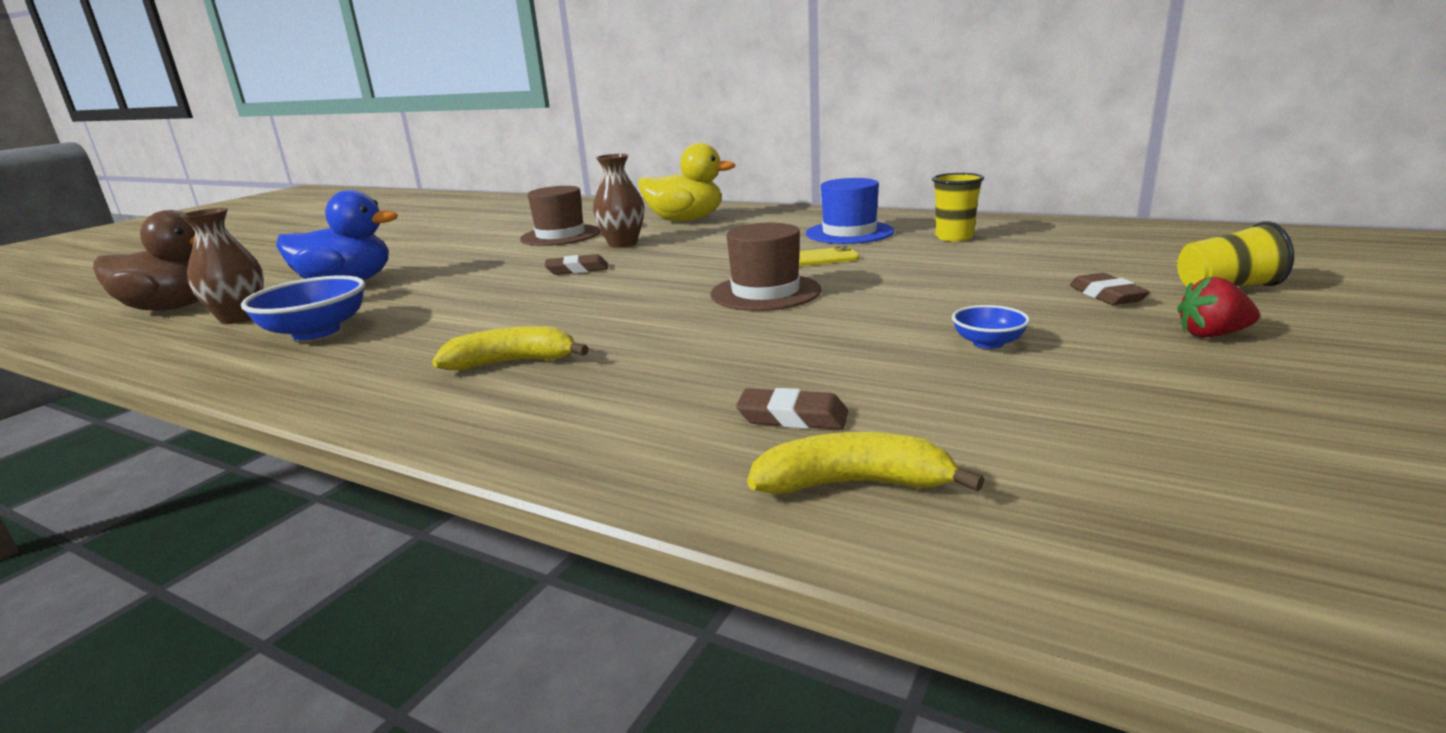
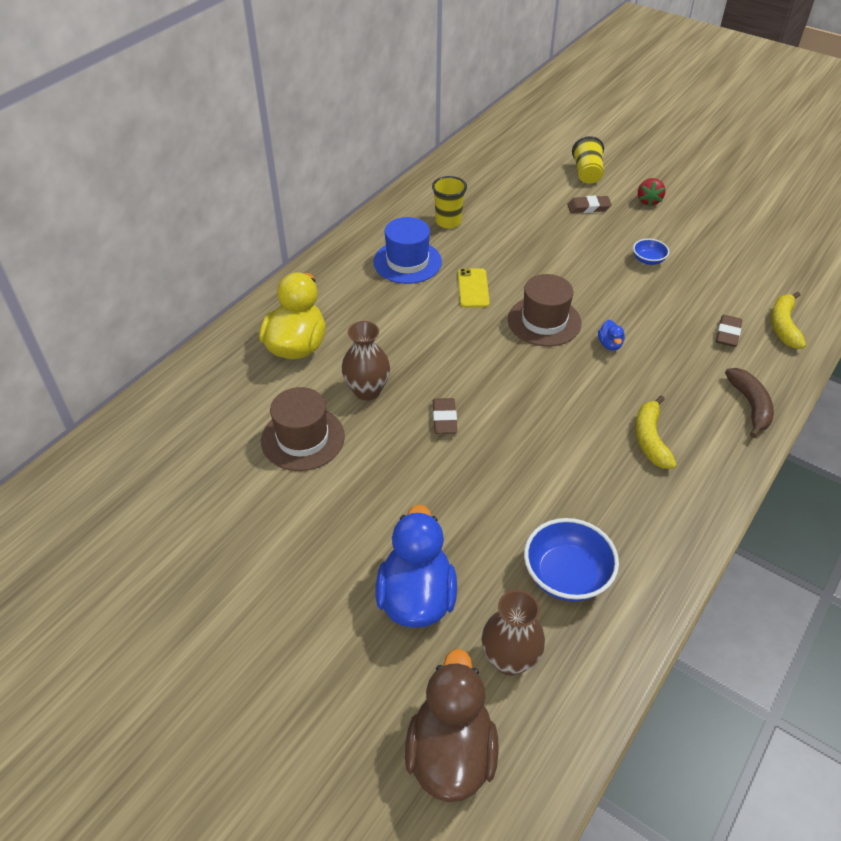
camera: 85 degrees left, 25 degrees up
(574, 439) = (750, 406): none -> brown banana
(726, 329) = (610, 344): none -> blue duck

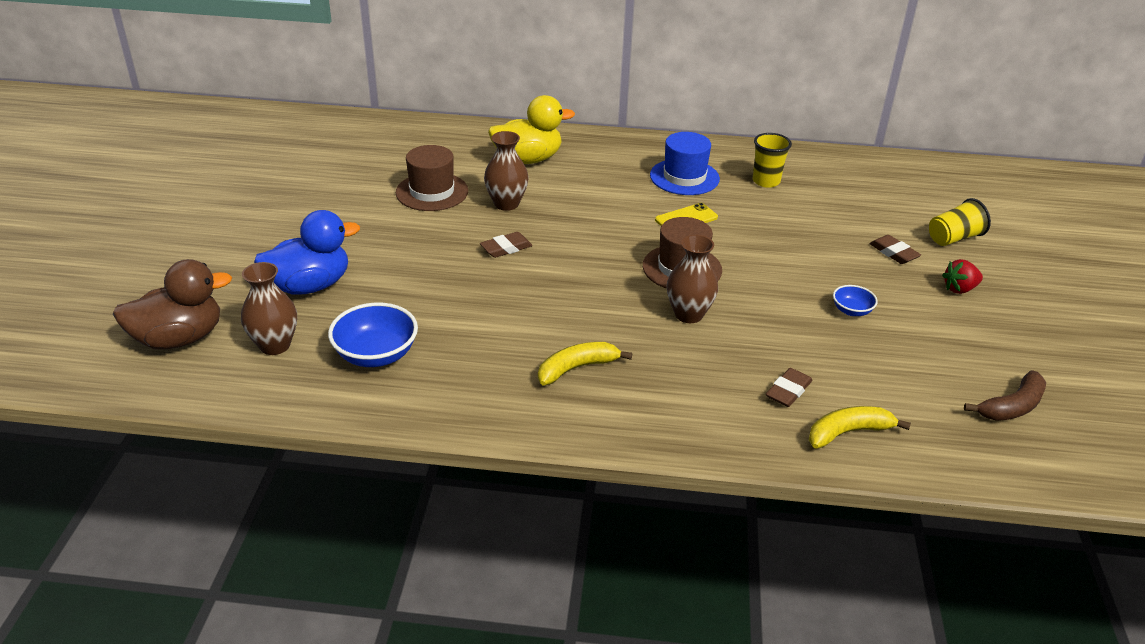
camera: 60 degrees right, 10 degrees down
(610, 344) = (688, 314): blue duck -> brown vase
(727, 334) = (788, 391): brown eraser -> brown eraser turned 45 degrees counterclockwise
(750, 406) = (685, 428): brown banana -> brown banana (1011, 407)

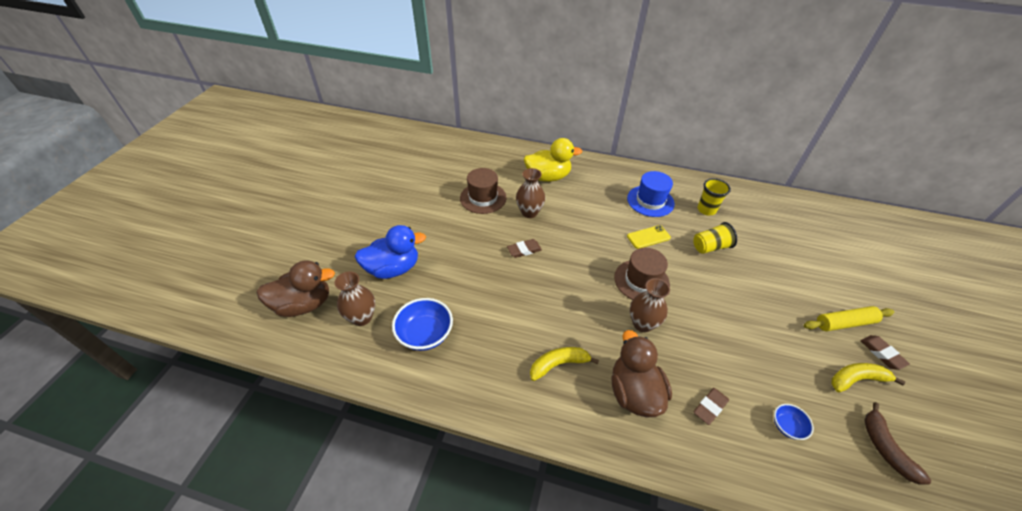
camera: 10 degrees right, 10 degrees up
(685, 386) = (634, 392): none -> brown duck
(848, 432) = (753, 456): yellow banana -> yellow banana (856, 379)
(851, 311) = (762, 334): blue bowl -> blue bowl (787, 426)
(893, 253) = (795, 283): brown eraser -> brown eraser (882, 353)
(953, 238) = (841, 274): yellow cup -> yellow cup (710, 247)
(959, 289) = (844, 323): red strawberry -> yellow rolling pin
(1011, 407) = (885, 448): brown banana -> brown banana turned 105 degrees clockwise

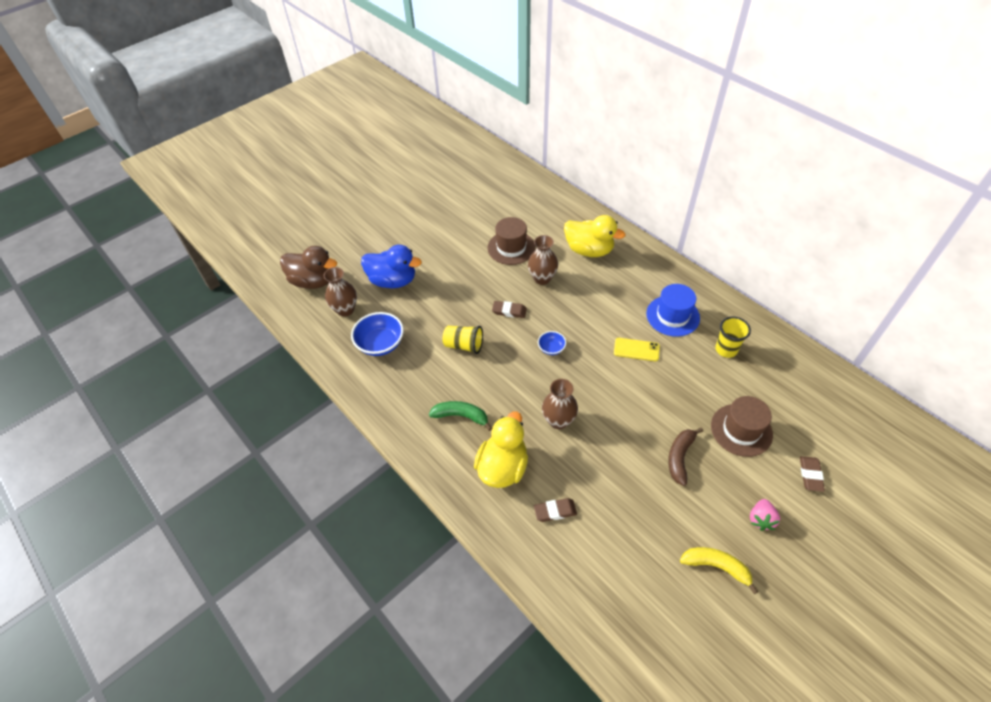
camera: 35 degrees right, 5 degrees up
(558, 364) = (461, 416): yellow banana -> green banana
(634, 392) = (502, 467): brown duck -> yellow duck
(641, 281) = (591, 385): brown hat -> brown hat (741, 430)
(710, 247) = (691, 386): yellow cup -> yellow cup (464, 345)
(787, 426) = (608, 561): blue bowl -> blue bowl (551, 348)
(844, 323) = (760, 519): yellow rolling pin -> pink strawberry
(882, 353) = (770, 562): brown eraser -> brown eraser (810, 475)
(885, 448) = (681, 626): brown banana -> brown banana (680, 457)

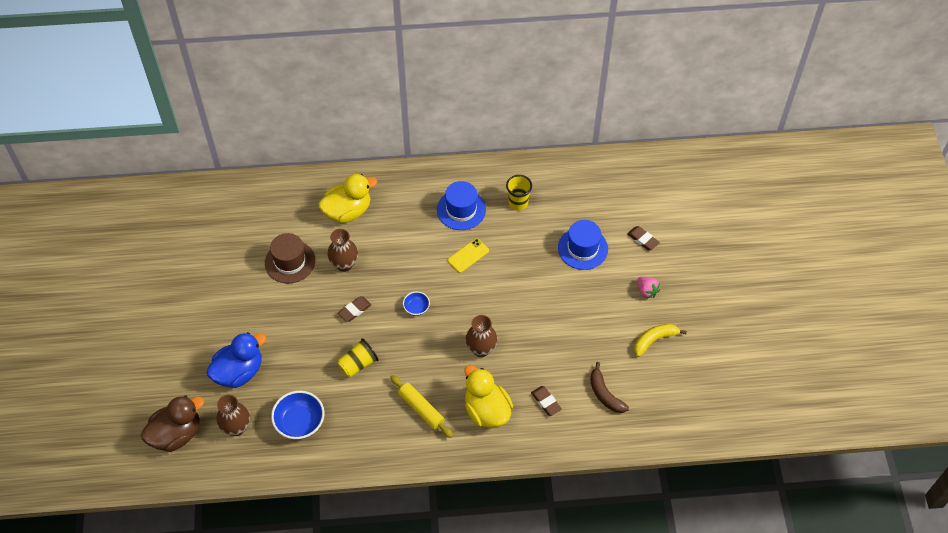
camera: 55 degrees left, 5 degrees up
(461, 416) = (421, 409): green banana -> yellow rolling pin
(555, 511) = (546, 402): brown eraser -> brown eraser turned 60 degrees counterclockwise
(680, 457) = (571, 299): brown banana -> brown banana (605, 394)
(741, 430) = (582, 248): brown hat -> blue hat

